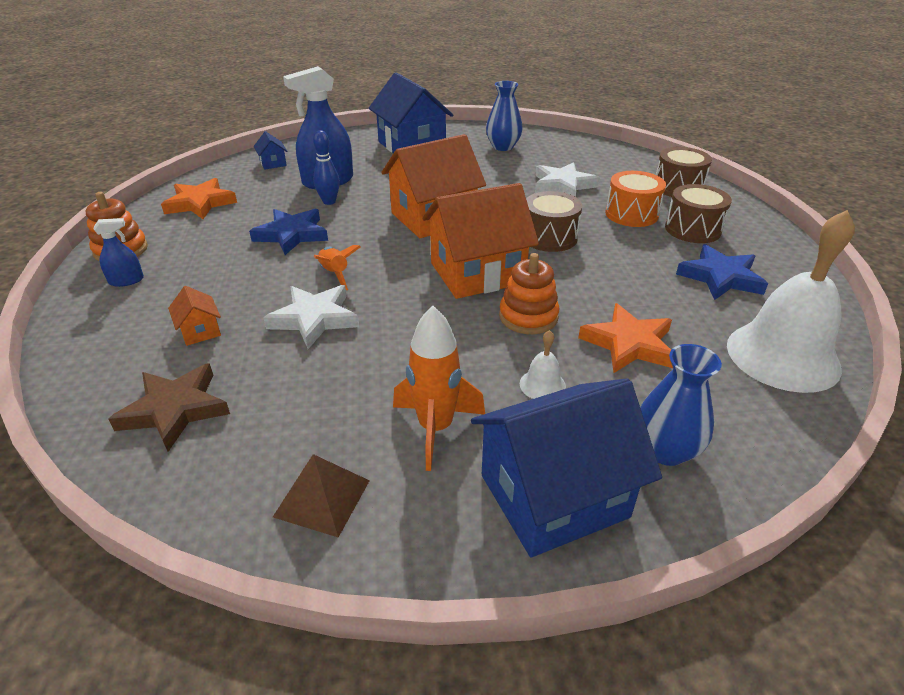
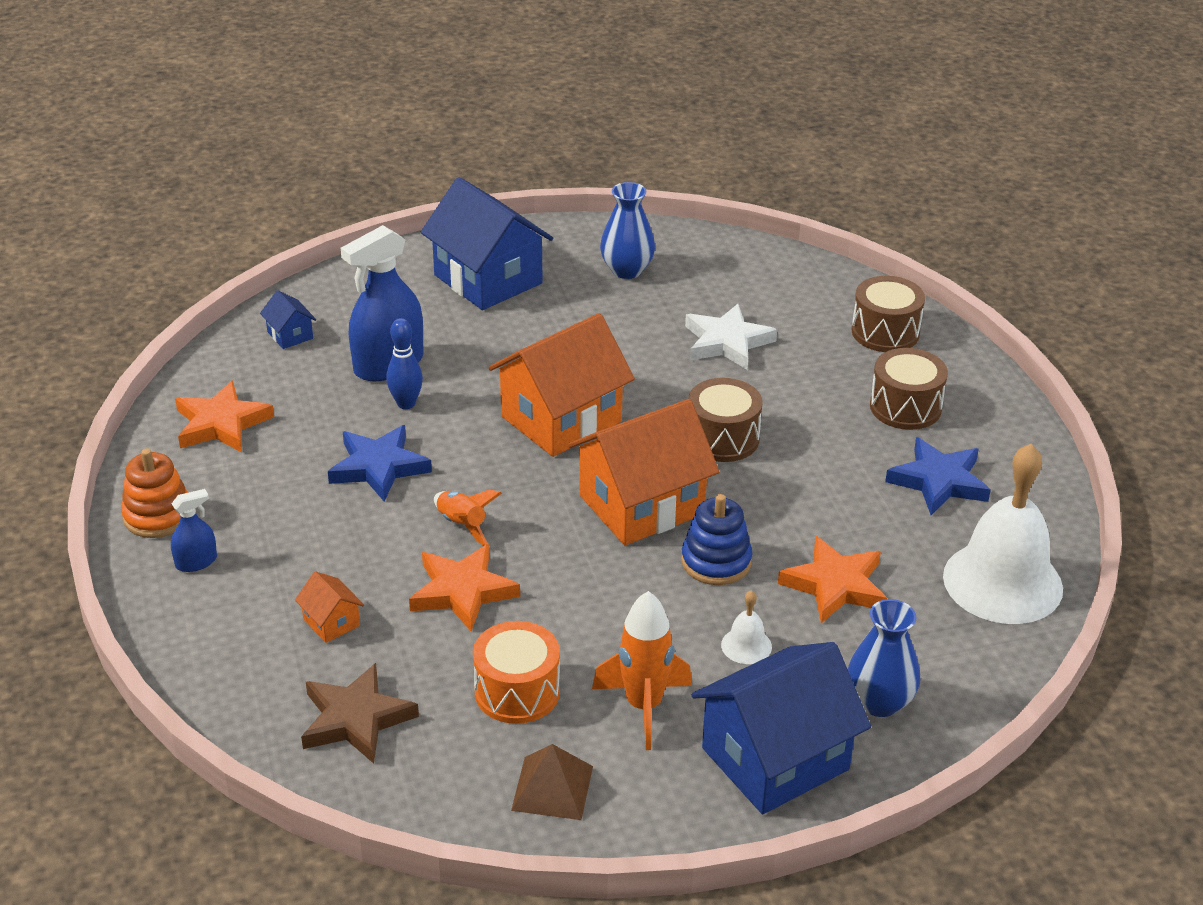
camera: 10 degrees left, 0 degrees up
(314, 319) = (462, 591): white star -> orange star
(528, 317) = (716, 561): orange stacking toy -> blue stacking toy
(631, 214) = (825, 388): orange drum -> orange drum (517, 691)

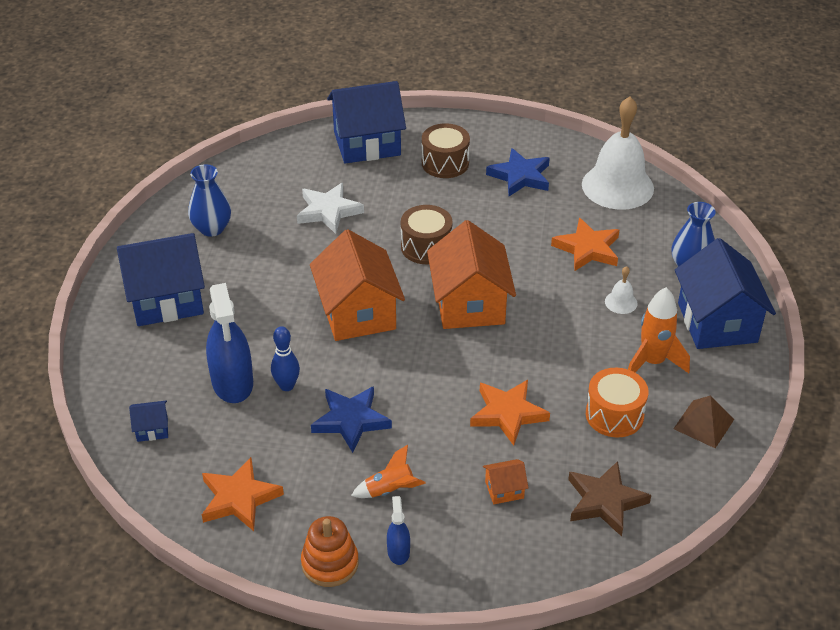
camera: 65 degrees left, 5 degrees up
(462, 525) = (440, 395): orange rocket -> orange rocket (390, 490)
(716, 561) = (541, 289): blue stacking toy -> none
(885, 332) = (367, 143): brown drum -> blue house

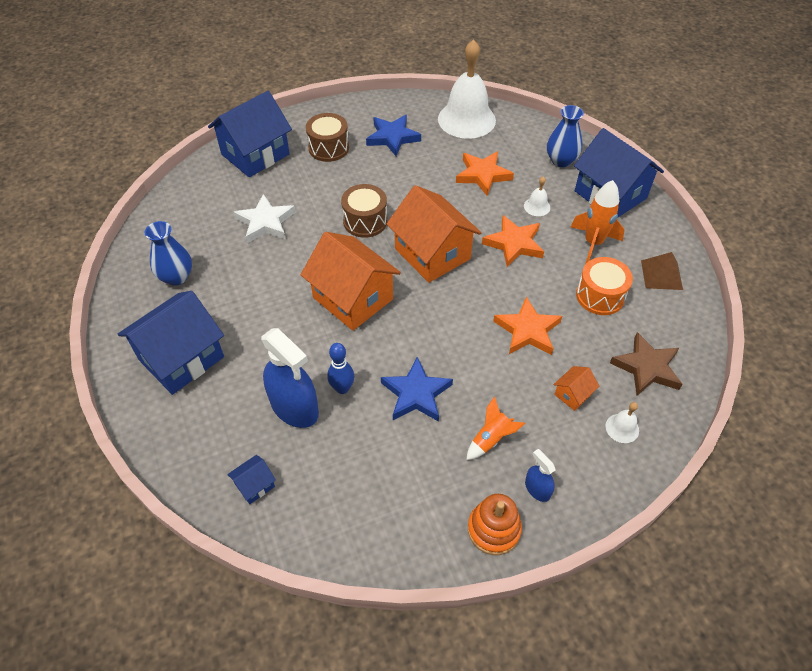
camera: 30 degrees left, 10 degrees up
(239, 498) = (377, 510): orange star -> orange star (514, 243)
(529, 541) = (622, 428): none -> white bell

